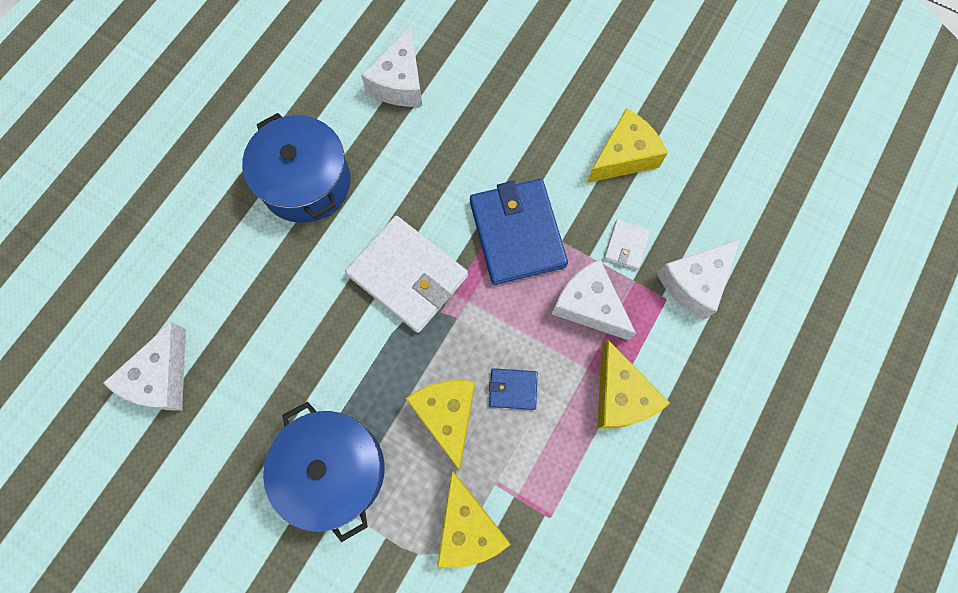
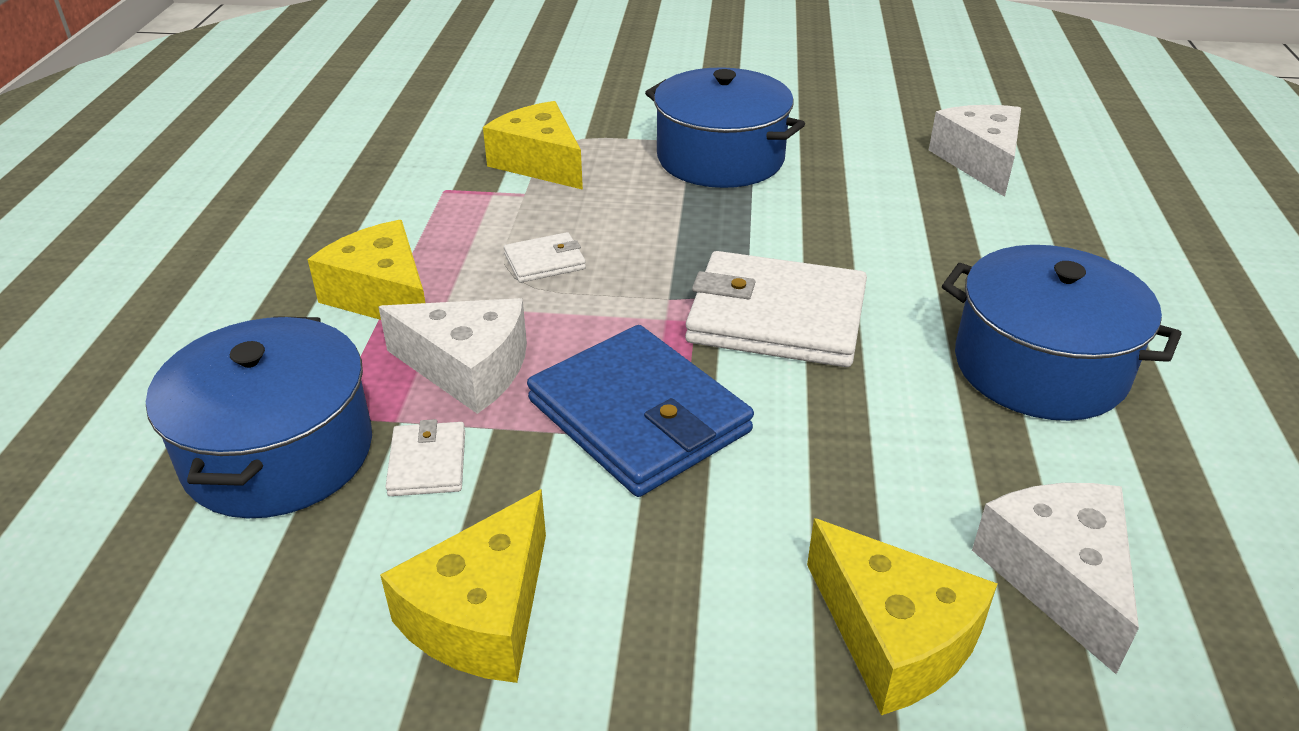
camera: 155 degrees right, 35 degrees down
(447, 415) = (619, 221): yellow cheese -> yellow cheese (893, 637)
(513, 389) = (545, 261): blue wallet -> white wallet
(695, 282) = (279, 452): white cheese -> blue pot

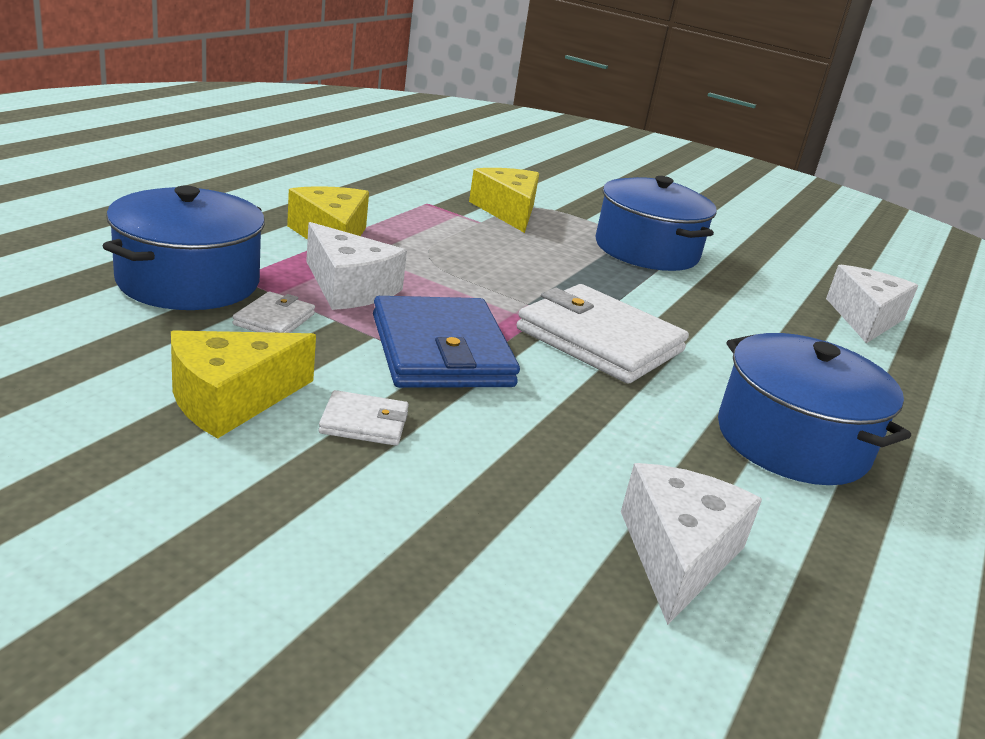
camera: 20 degrees right, 10 degrees down
(545, 261) = (458, 257): white wallet -> white wallet (364, 423)
(893, 637) = (506, 529): yellow cheese -> none

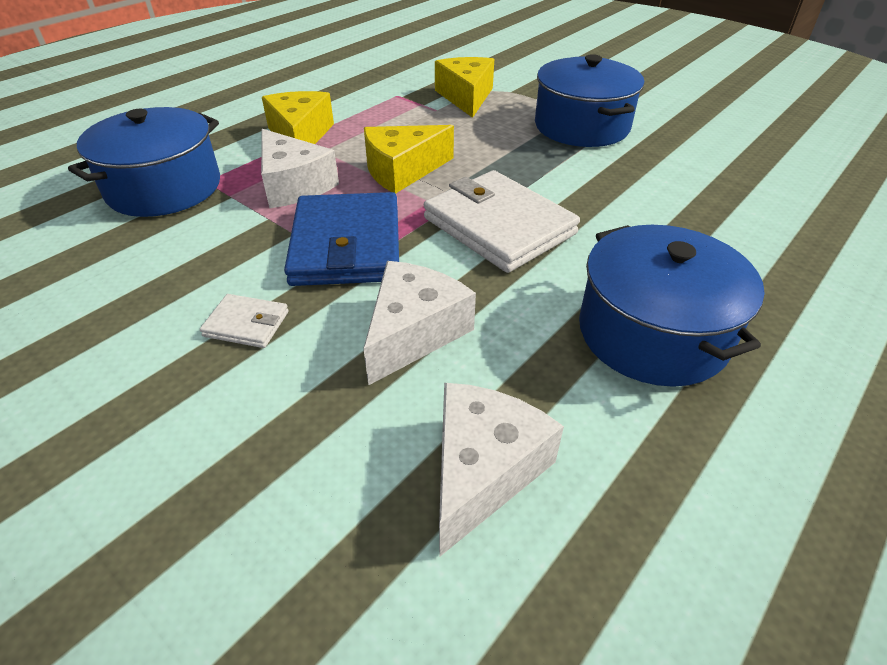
camera: 15 degrees right, 15 degrees up
(231, 399) = (145, 303): yellow cheese -> yellow cheese (402, 171)
(274, 319) = (217, 221): white wallet -> none
(865, 318) = (782, 185): white cheese -> white cheese (413, 332)

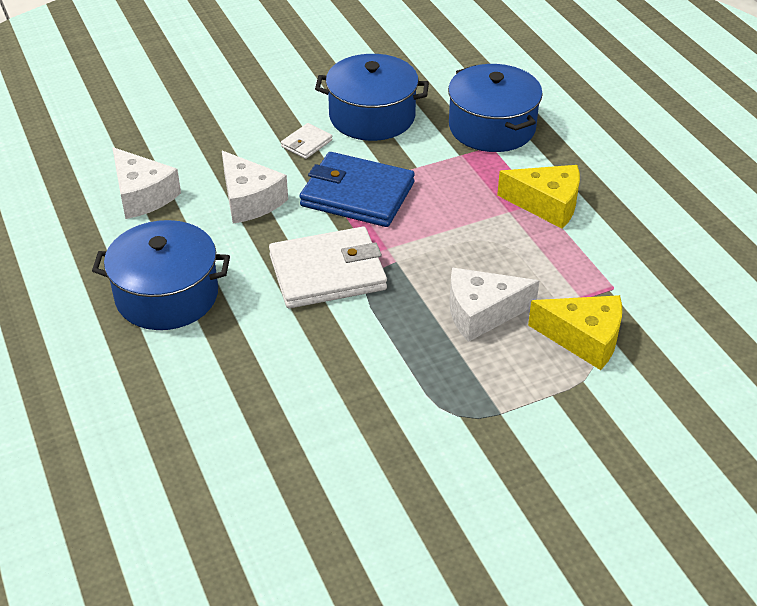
camera: 115 degrees right, 0 degrees up
(294, 185) = (458, 186): white cheese -> white cheese (482, 313)
(402, 171) = (445, 247): yellow cheese -> none
(581, 126) = (462, 401): blue pot -> blue pot (372, 116)

